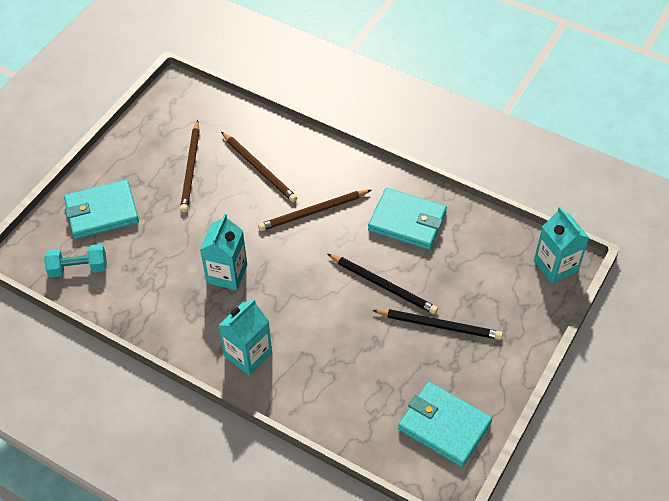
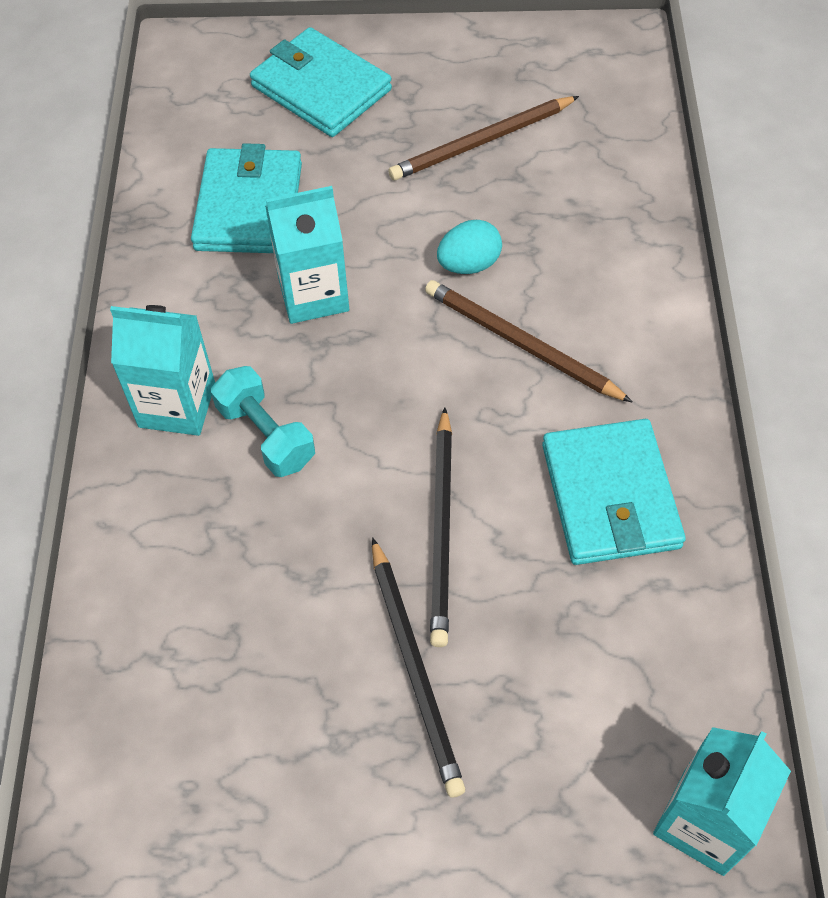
camera: 60 degrees right, 5 degrees up
(78, 268) = (204, 118): turquoise dumbbell -> turquoise dumbbell (266, 435)
(256, 208) = (469, 264): none -> turquoise egg
(259, 169) = (551, 225): brown pencil -> none
(444, 426) = (199, 788): turquoise wallet -> turquoise wallet (249, 206)

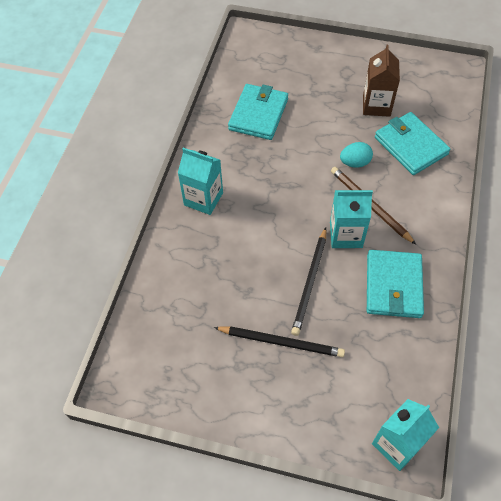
camera: 15 degrees right, 0 degrees up
(266, 435) = (240, 221): turquoise dumbbell -> none
(313, 294) = (278, 161): turquoise carton -> turquoise carton (346, 235)
(321, 88) = (306, 65): turquoise wallet -> turquoise wallet (410, 146)
(415, 668) = (281, 342): black pencil -> black pencil turned 75 degrees counterclockwise
(481, 142) = (376, 105): brown pencil -> brown carton

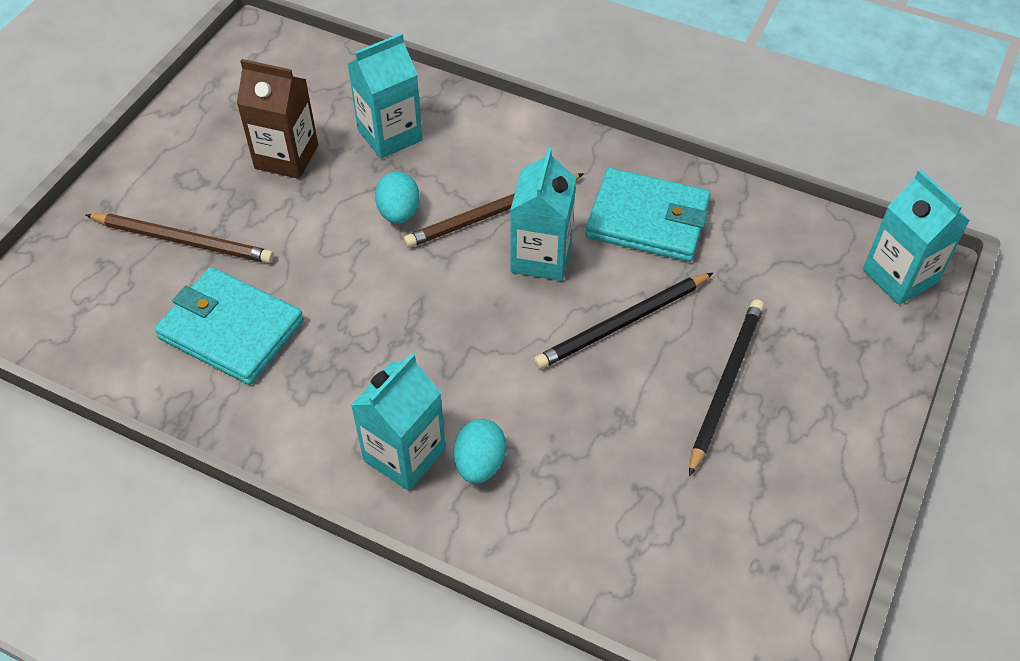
camera: 80 degrees left, 5 degrees down
(204, 231) = (480, 463): none -> turquoise egg
(306, 81) = (183, 241): none -> brown pencil
(310, 283) = (622, 323): black pencil -> black pencil turned 120 degrees clockwise
(410, 146) = (390, 135): turquoise wallet -> turquoise carton

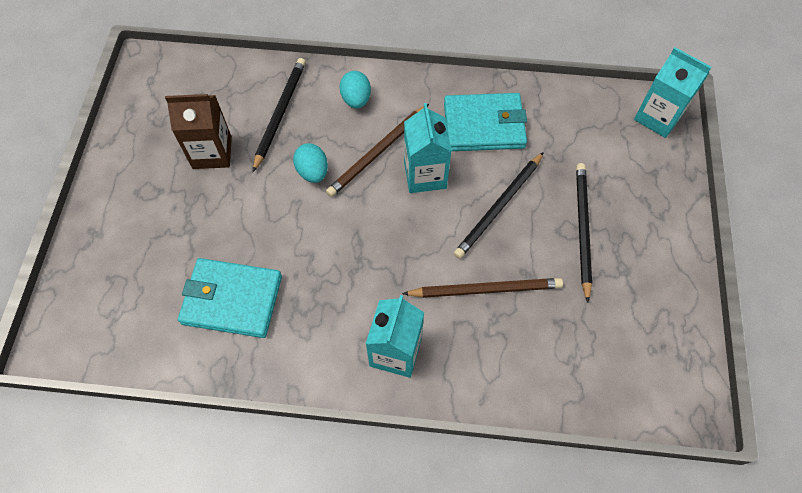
camera: 20 degrees left, 10 degrees up
(183, 241) = (165, 242): brown pencil -> brown pencil (485, 289)
(390, 135) = (280, 113): turquoise carton -> black pencil
(480, 463) = (448, 340): turquoise egg -> turquoise egg (356, 99)

